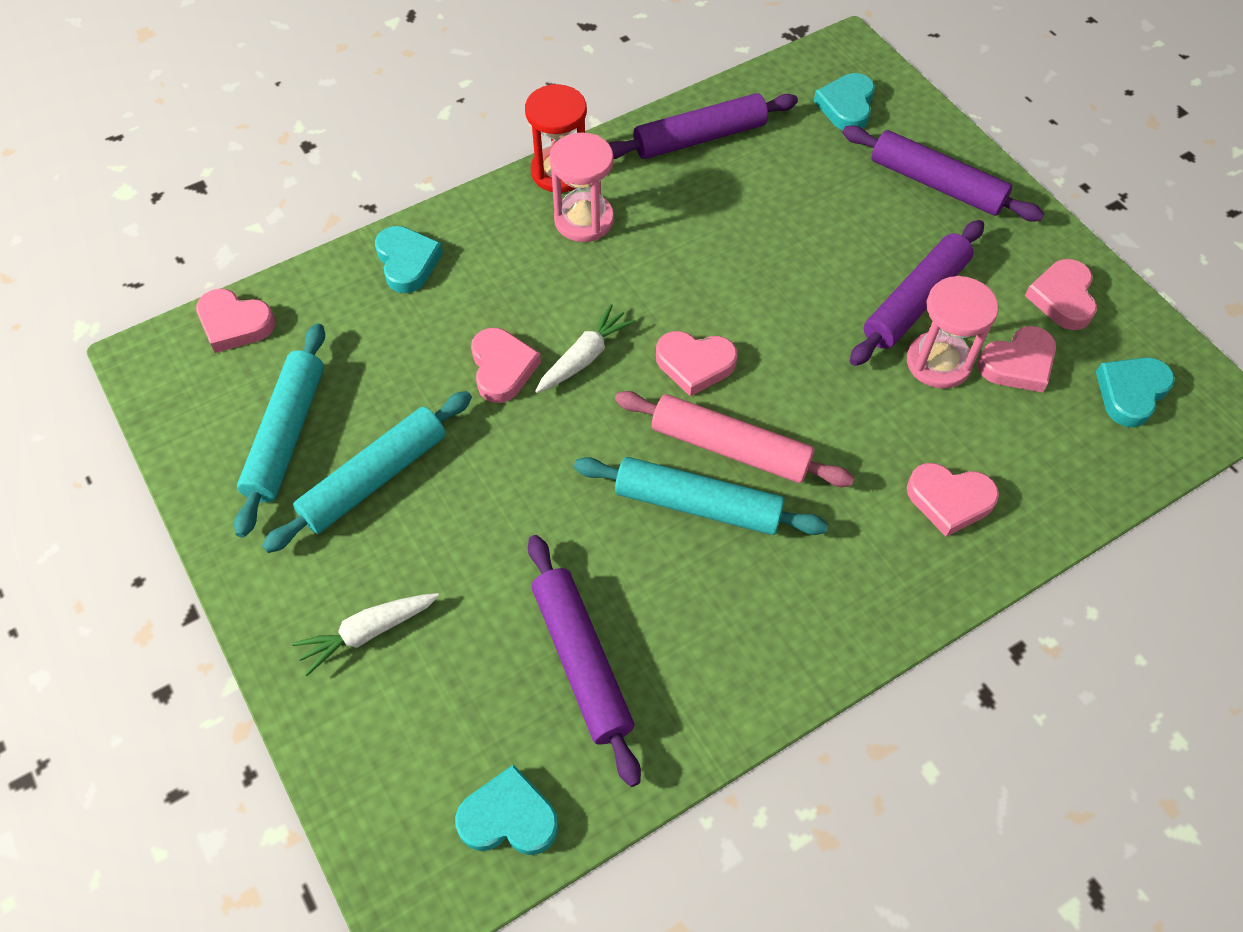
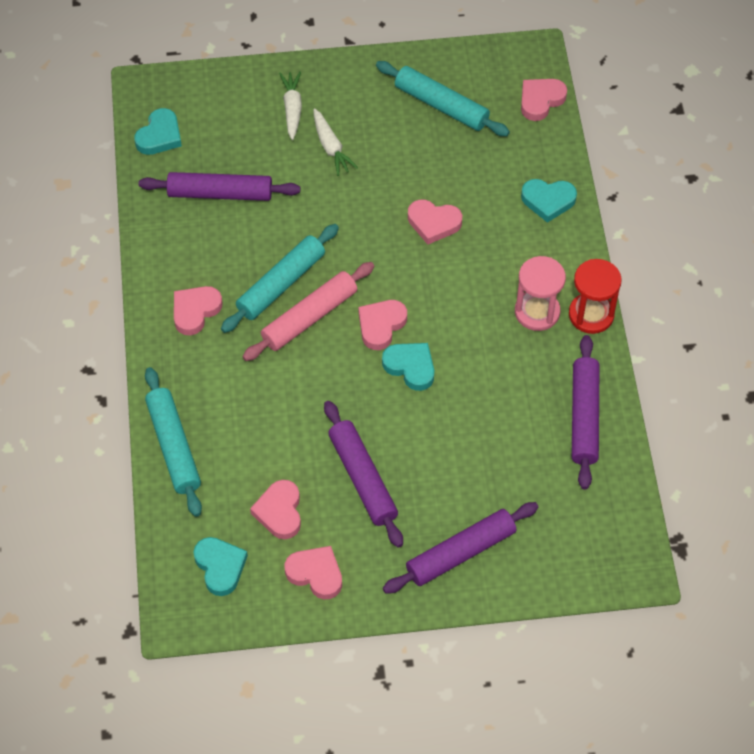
camera: 115 degrees right, 0 degrees up
(375, 478) = (387, 138): turquoise rolling pin -> turquoise rolling pin (173, 446)
(584, 357) = (419, 268): white carrot -> white carrot (331, 147)
(846, 106) = (571, 534): turquoise heart -> turquoise heart (410, 367)
(938, 362) = (307, 464): pink hourglass -> none
(949, 500) = (208, 415): pink heart -> pink heart (195, 311)

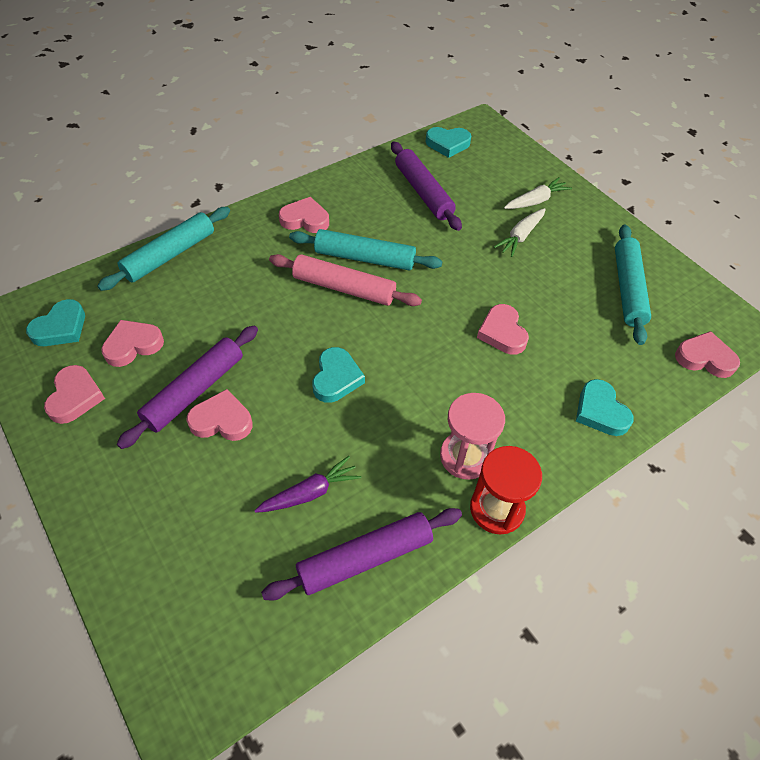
camera: 60 degrees right, 5 degrees down
(381, 325) = (367, 339): pink heart -> pink heart (222, 420)
(461, 553) = (140, 508): purple rolling pin -> none
(511, 430) = (310, 493): none -> purple carrot

